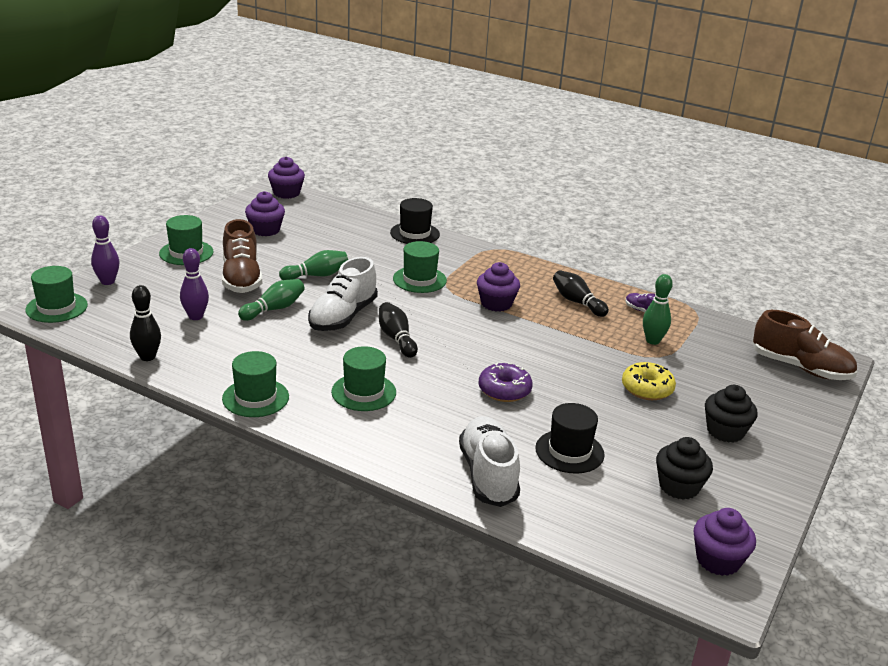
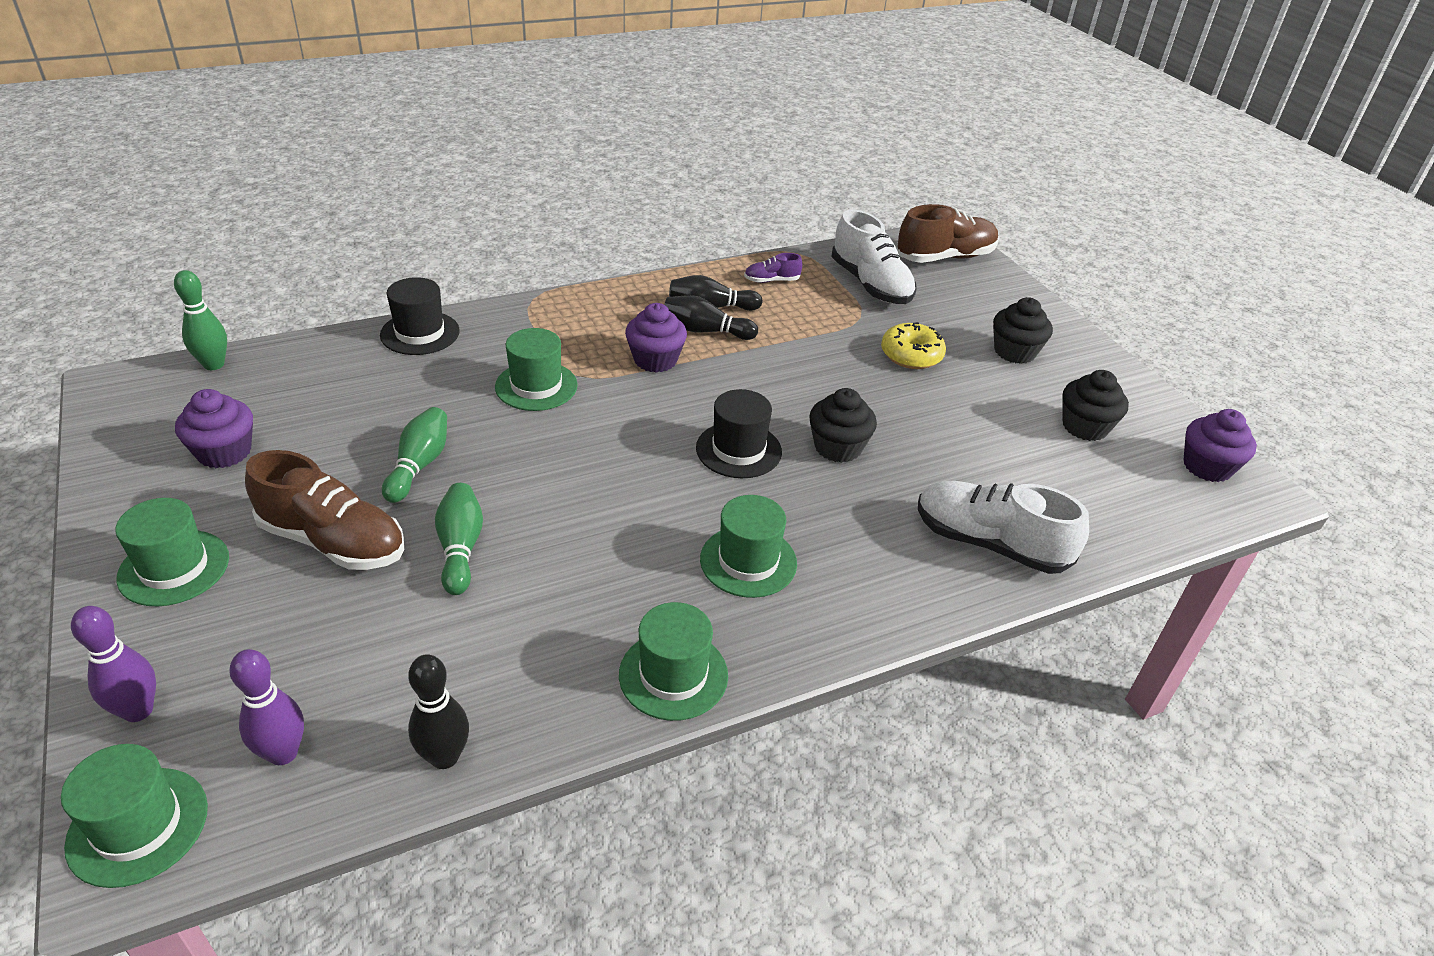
camera: 55 degrees left, 10 degrees up
(195, 316) = (386, 643): purple bowling pin -> purple bowling pin (283, 753)
(286, 193) = (144, 381): purple cupcake -> none
(343, 317) = (553, 493): white shoe -> white shoe (870, 285)
(396, 338) = (653, 473): black bowling pin -> black bowling pin (705, 331)
(504, 390) = (838, 447): purple donut -> black cupcake
(569, 451) = (984, 463): black hat -> black hat (738, 450)
(653, 341) = (829, 305): green bowling pin -> green bowling pin (214, 364)

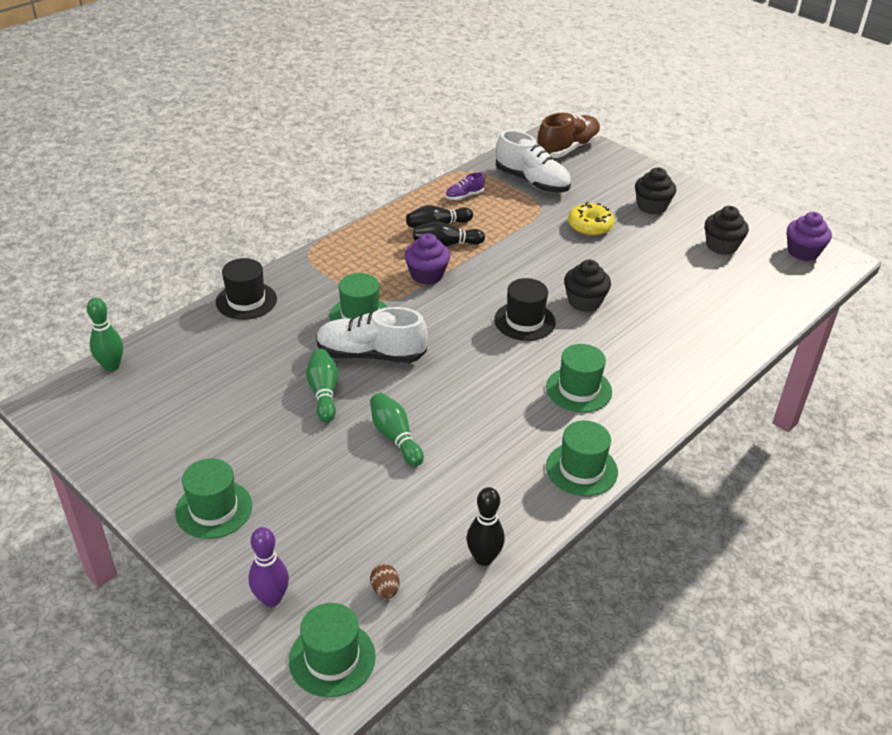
camera: 20 degrees left, 0 degrees up
(224, 452) = (178, 424): purple cupcake -> none
(283, 753) = (385, 590): purple bowling pin -> brown egg
(333, 542) = (308, 459): brown shoe -> none
(989, 543) = (710, 336): white shoe -> white shoe (370, 355)

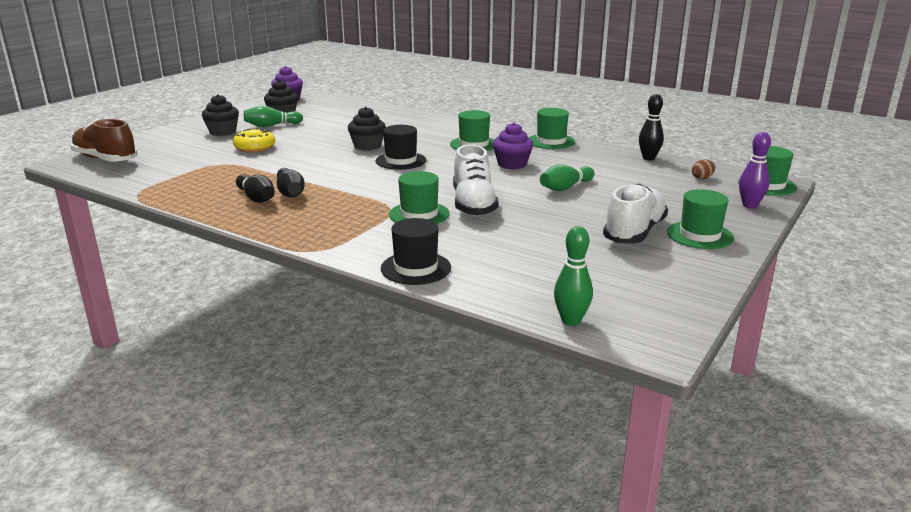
camera: 100 degrees left, 15 degrees down
(323, 393) = (535, 215): green bowling pin -> green bowling pin (272, 126)
(427, 275) = (343, 195): purple cupcake -> purple cupcake (512, 164)
(464, 196) = (194, 192): purple shoe -> none
(532, 182) = (171, 169): white shoe -> white shoe (634, 232)

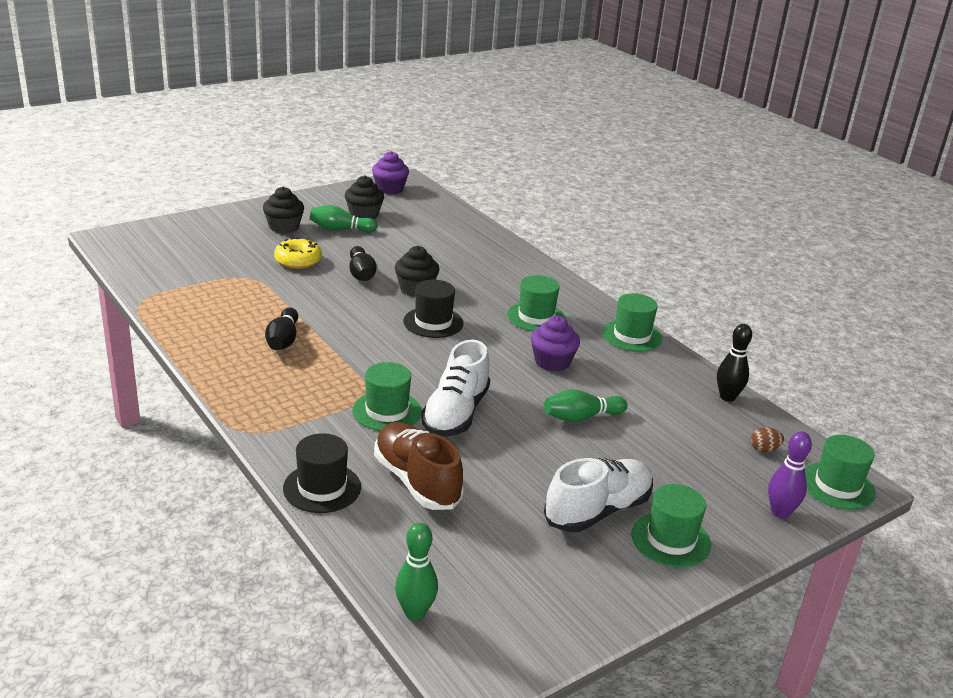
camera: 20 degrees right, 5 degrees up
(105, 159) = (146, 241): brown shoe -> brown shoe (416, 481)
(256, 198) = (245, 339): black bowling pin -> black bowling pin (361, 274)

